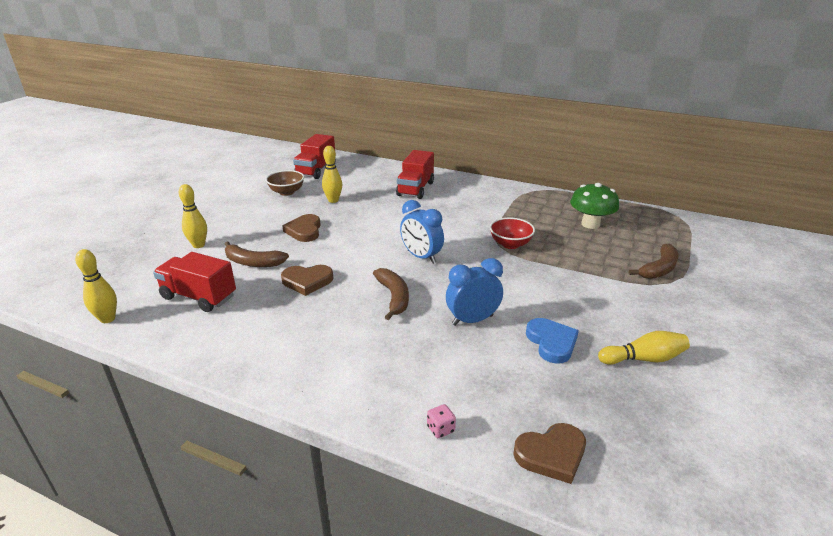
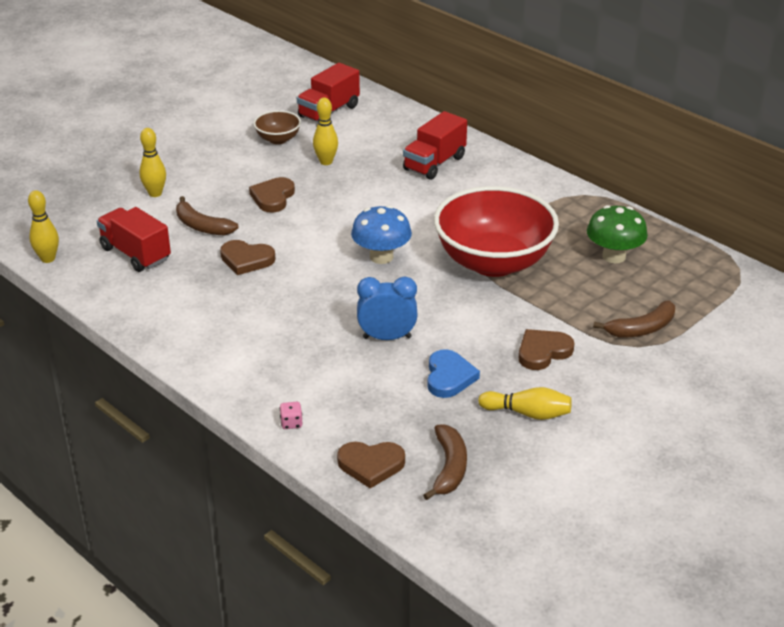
camera: 20 degrees right, 5 degrees up
(394, 297) = (323, 296): brown banana -> brown banana (449, 468)
(421, 257) = (381, 257): blue clock -> blue mushroom
(510, 244) = (493, 262): red bowl -> red bowl, size x2.26
(606, 303) = (543, 352): none -> brown heart

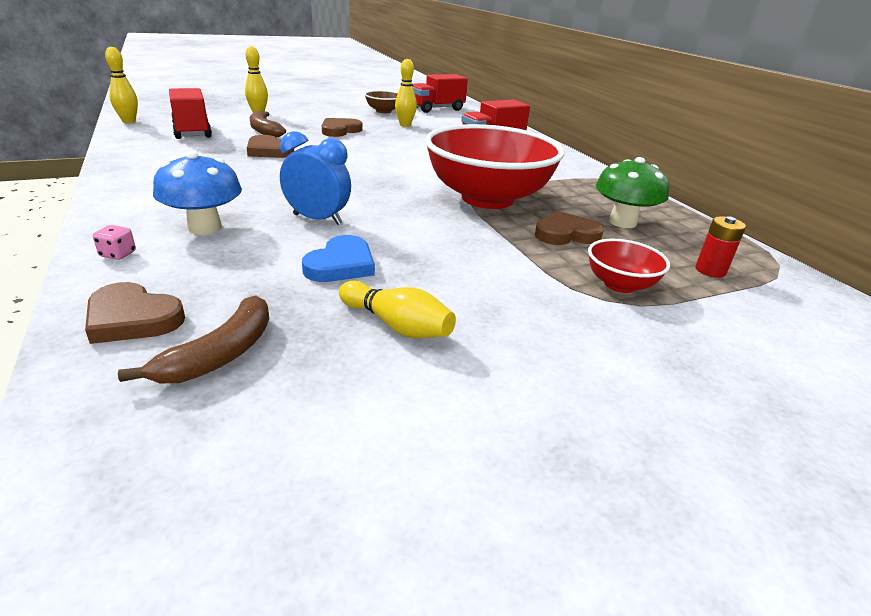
camera: 20 degrees right, 5 degrees down
(381, 257) = (384, 173): blue mushroom -> blue mushroom (205, 227)
(543, 352) = (476, 273): brown heart -> brown heart (566, 234)
(641, 329) = (620, 285): brown banana -> red bowl
(695, 292) = (710, 270): none -> red battery

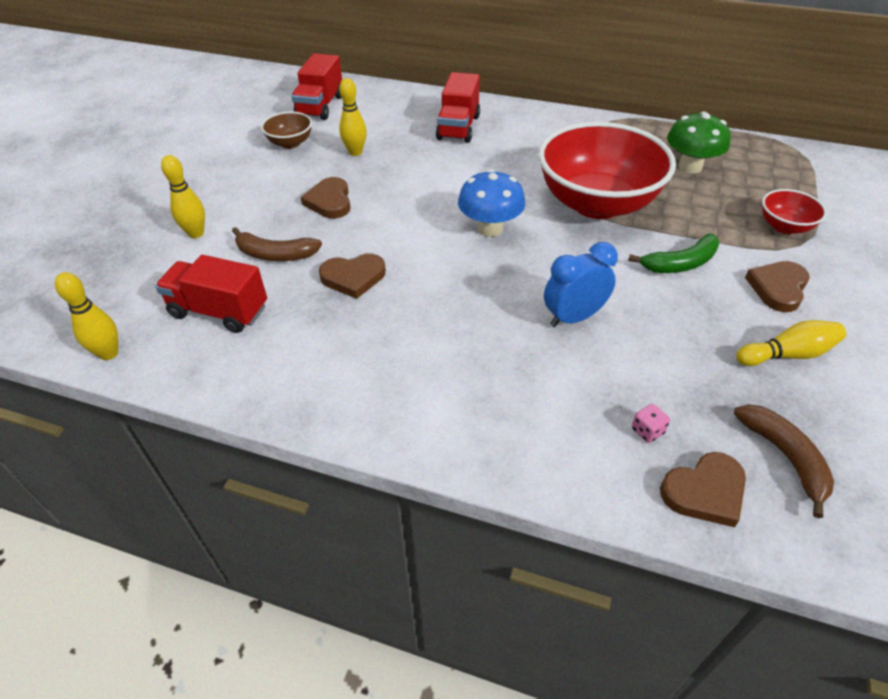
camera: 45 degrees left, 15 degrees up
(118, 254) = (568, 470): pink dice -> pink dice (647, 431)
(205, 227) = (543, 394): blue mushroom -> blue mushroom (490, 228)
(341, 265) = (675, 341): blue heart -> none
(461, 245) = (680, 264): none -> green banana
(566, 234) = (692, 203): brown heart -> brown heart (778, 288)
(710, 270) = (786, 179): red battery -> none

